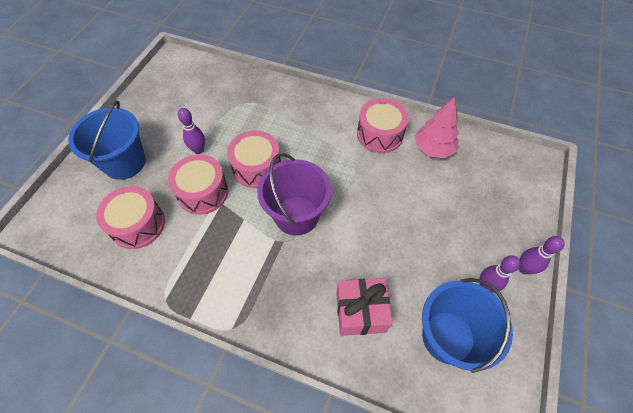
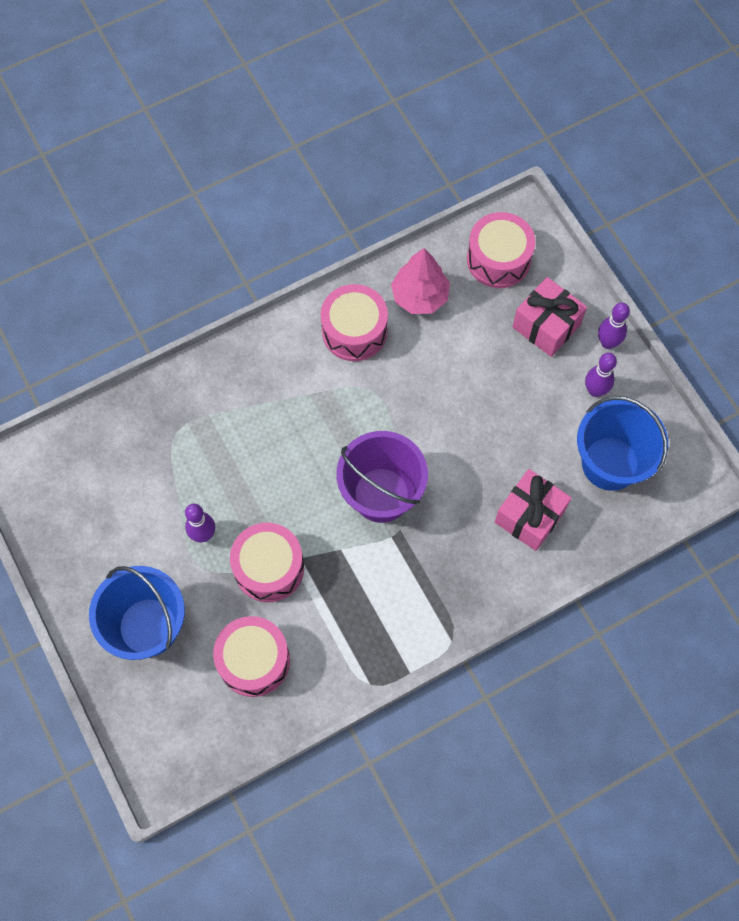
camera: 50 degrees left, 10 degrees up
(257, 167) = (285, 490): pink drum -> pink drum (498, 259)
(492, 224) = (546, 326): none -> pink gift

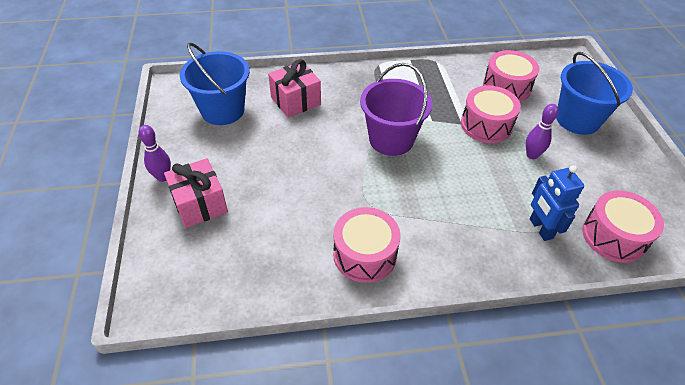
camera: 160 degrees left, 20 degrees down
(183, 426) = (540, 228): none -> blue robot
(419, 296) = (291, 264): pink tree -> none
(498, 259) = (199, 272): pink drum -> pink drum (613, 236)
(595, 390) = (198, 151): purple bowling pin -> none

